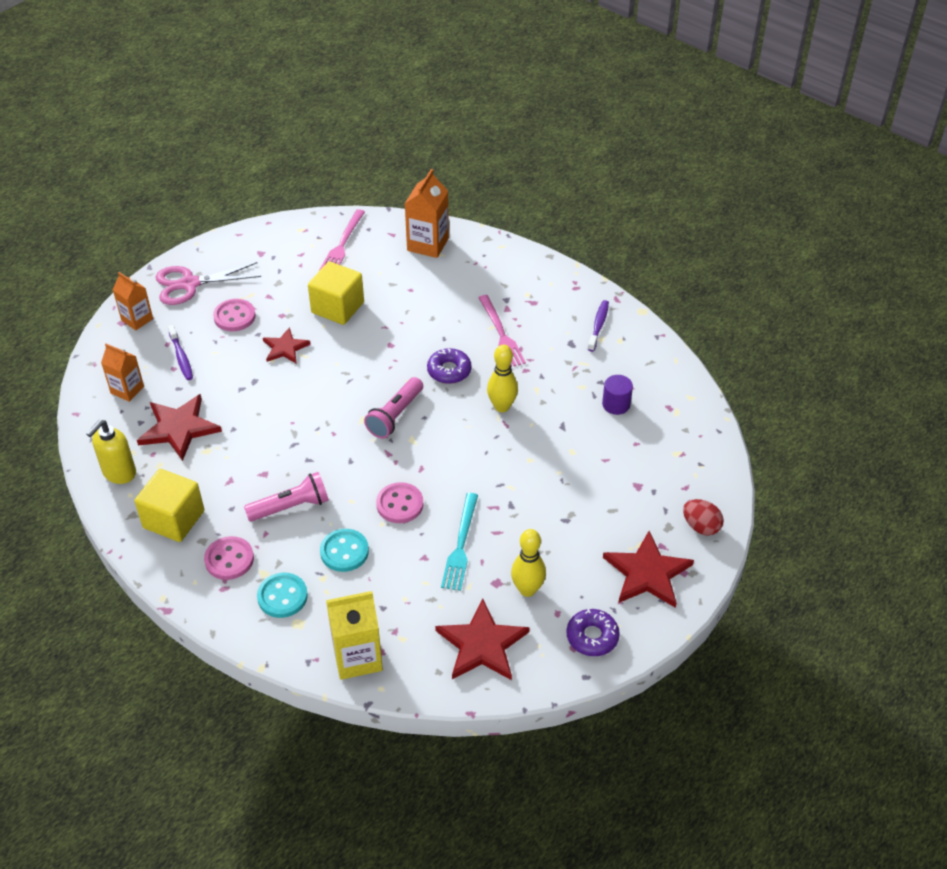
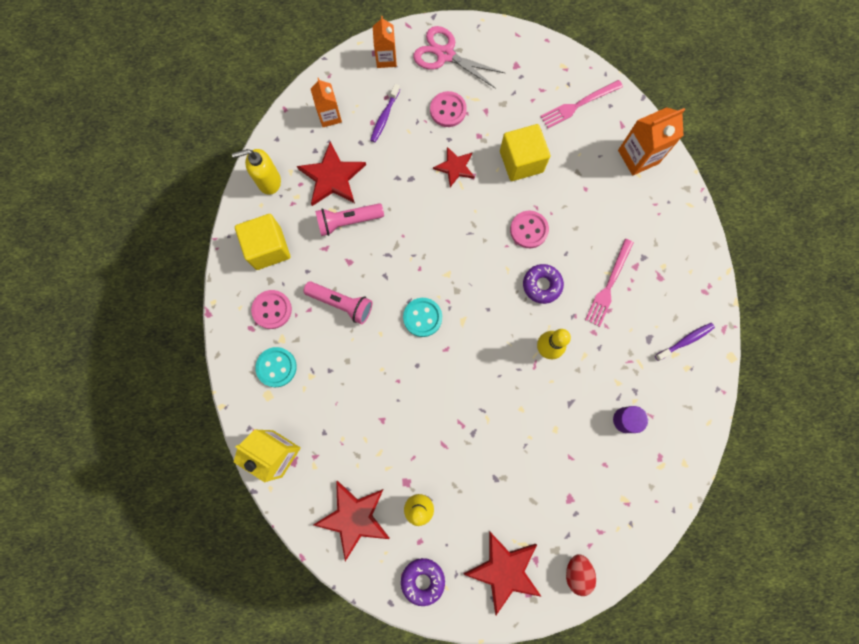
camera: 45 degrees right, 30 degrees up
(344, 551) = (340, 369): turquoise button -> turquoise button (422, 317)
(395, 415) = (471, 290): pink flashlight -> pink flashlight (348, 221)
(400, 504) = (406, 365): pink button -> pink button (529, 230)
(461, 545) = (412, 433): turquoise fork -> none

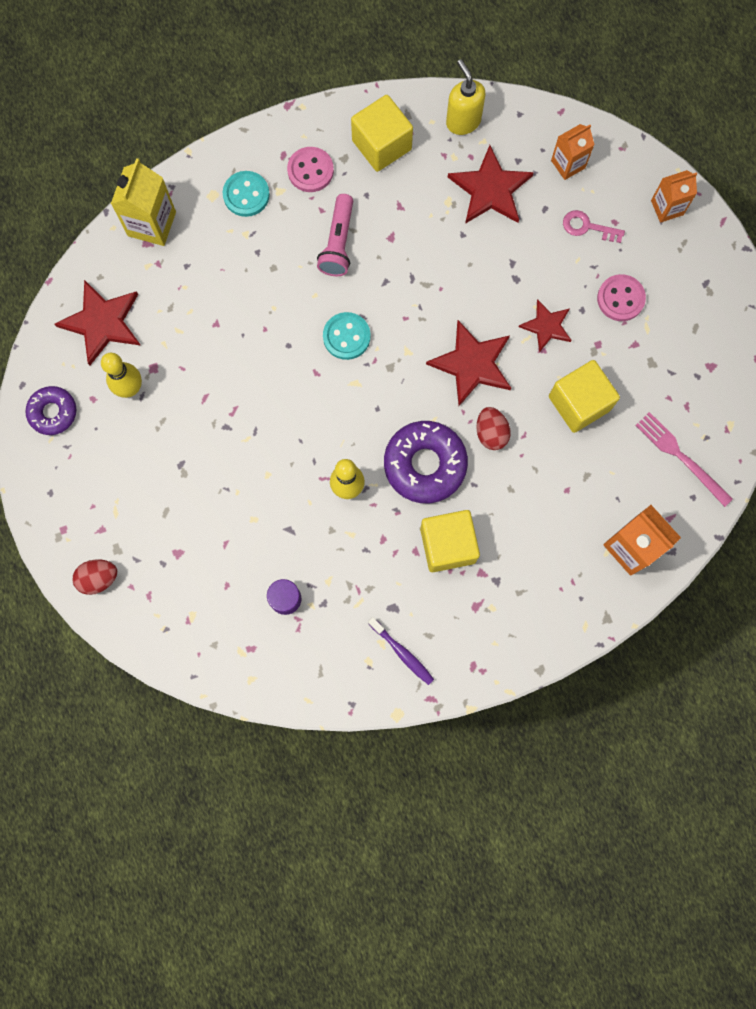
camera: 75 degrees right, 0 degrees up
(348, 221) = (440, 223): pink flashlight -> none
(384, 117) = (587, 227): purple toothbrush -> pink key
(445, 55) = (696, 276): pink scissors -> none
(504, 570) = (82, 498): red star -> red star (472, 364)
(529, 230) = (491, 433): pink button -> red egg
(542, 285) = (425, 464): purple donut -> purple donut, size x1.65
(609, 285) = (447, 545): pink fork -> yellow cube

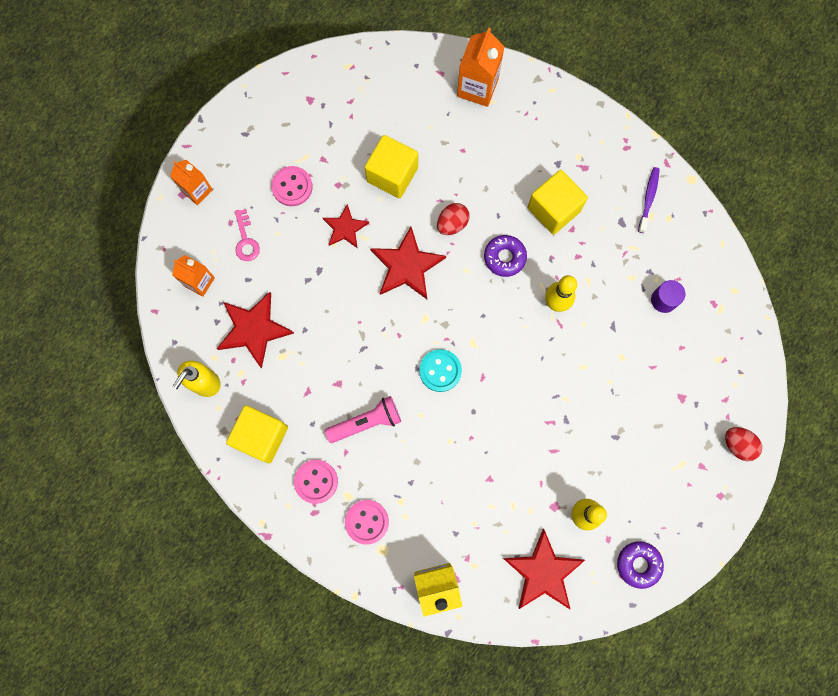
camera: 120 degrees left, 0 degrees up
(246, 195) = (367, 522): turquoise button -> pink button
(425, 464) = (504, 257): purple donut -> purple donut, size x0.60
(680, 457) = (391, 87): pink fork -> none

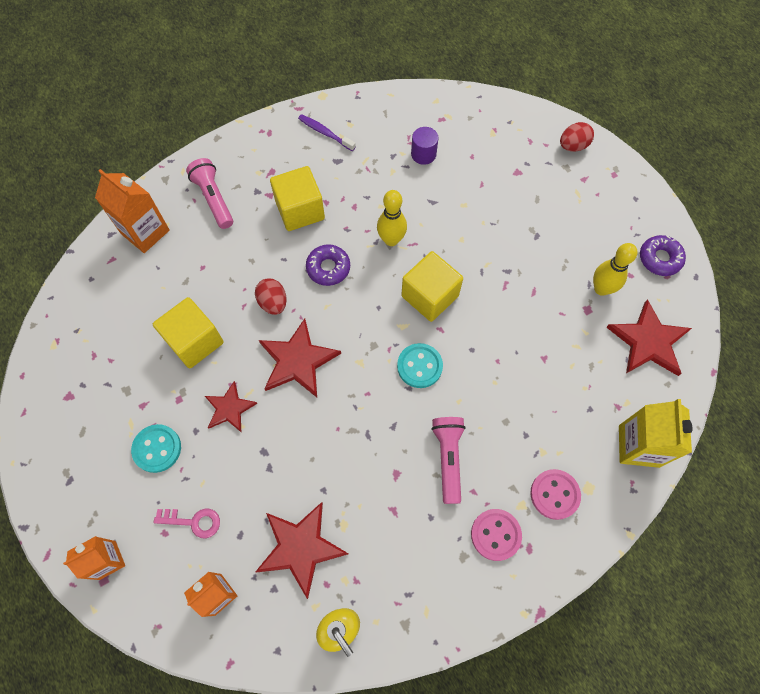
camera: 70 degrees left, 10 degrees down
(261, 436) = (426, 580): yellow cube -> yellow cube (430, 296)
(292, 187) = (157, 449): pink button -> turquoise button
(534, 130) = (214, 199): none -> pink flashlight

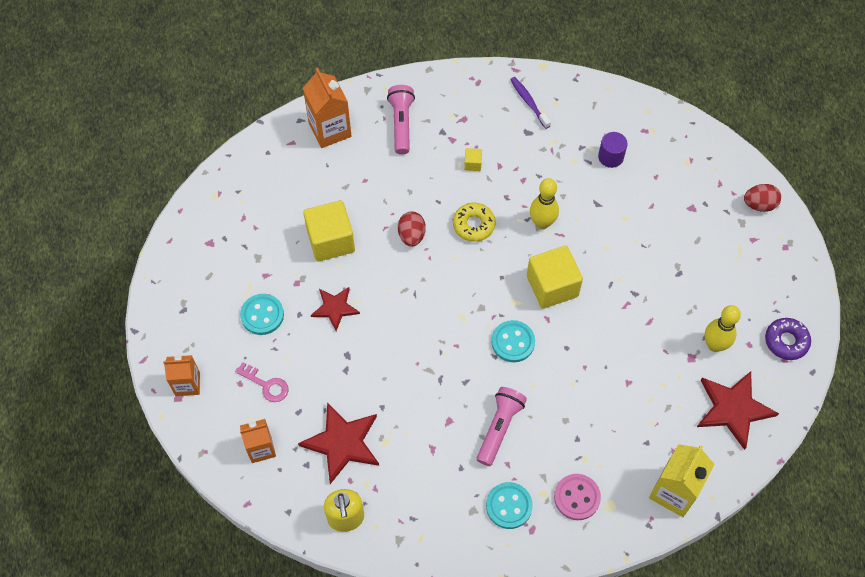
camera: 25 degrees right, 5 degrees down
(297, 360) = (410, 293): red star -> none
(300, 210) = (472, 164): yellow cube -> yellow cube, size x0.42
(328, 268) = (473, 225): purple donut -> yellow donut
(495, 535) = (509, 506): pink button -> turquoise button

